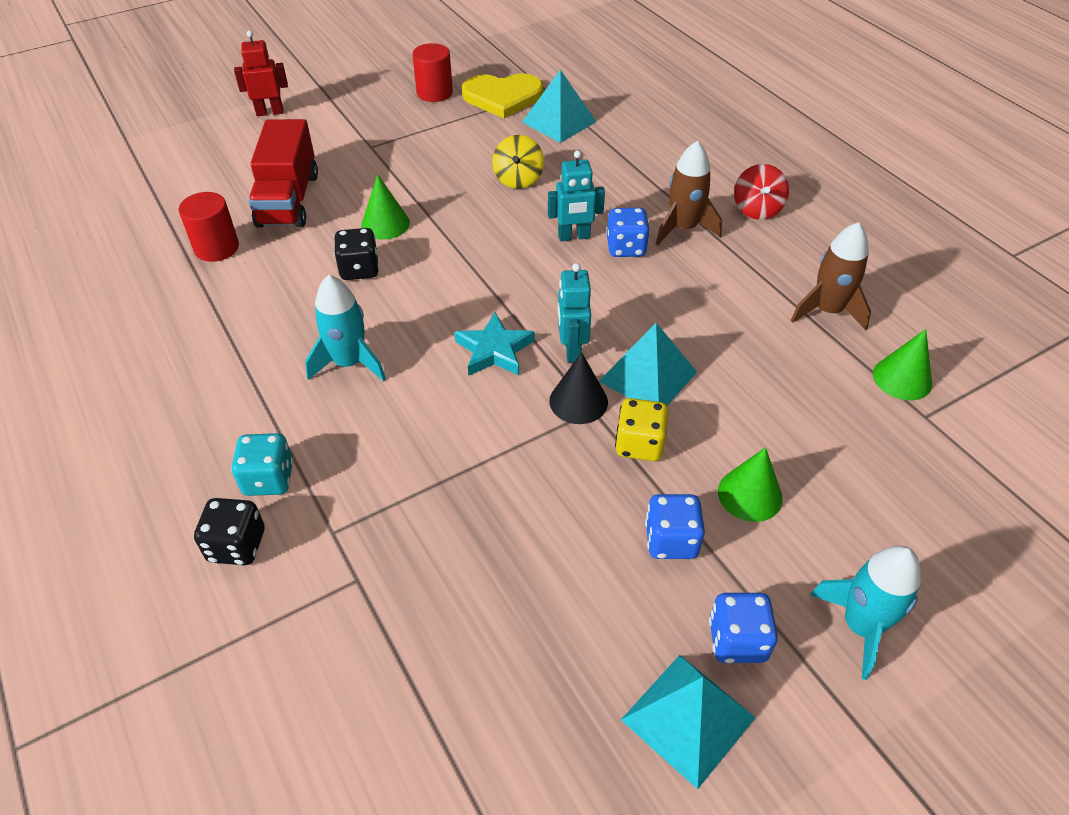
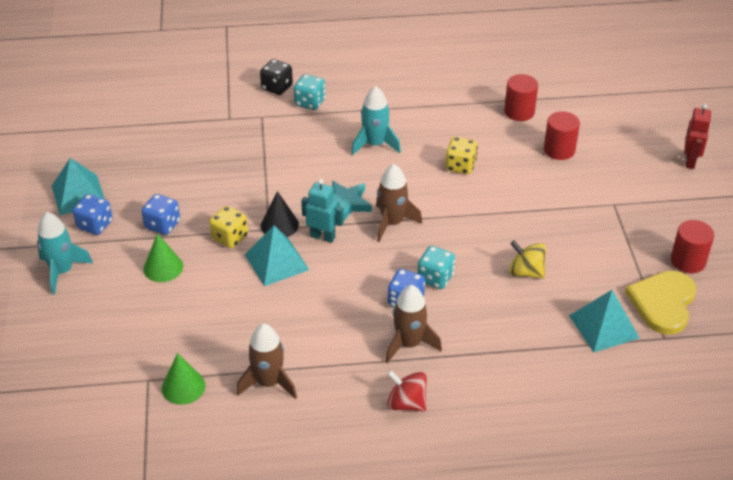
camera: 115 degrees right, 5 degrees down
(288, 200) = (559, 150): red truck -> red cylinder
(359, 269) = (460, 166): black dice -> yellow dice
(385, 224) = (505, 188): green cone -> none
(505, 296) = (392, 223): none -> brown rocket
(574, 237) = (435, 278): turquoise robot -> turquoise dice

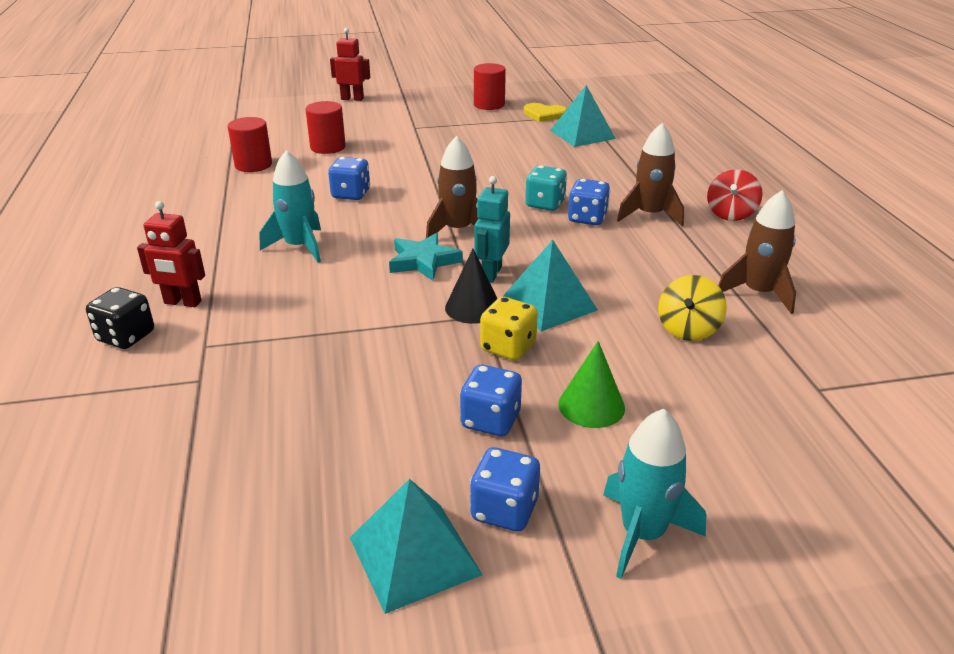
camera: 95 degrees left, 10 degrees down
(183, 387) = (809, 356): green cone -> none
(310, 102) = (182, 302): turquoise dice -> red robot
(460, 166) = (351, 194): yellow dice -> blue dice
(526, 272) = (522, 163): yellow spinning top -> yellow spinning top (688, 329)
(663, 303) = (544, 114): yellow heart -> yellow heart, size x0.62

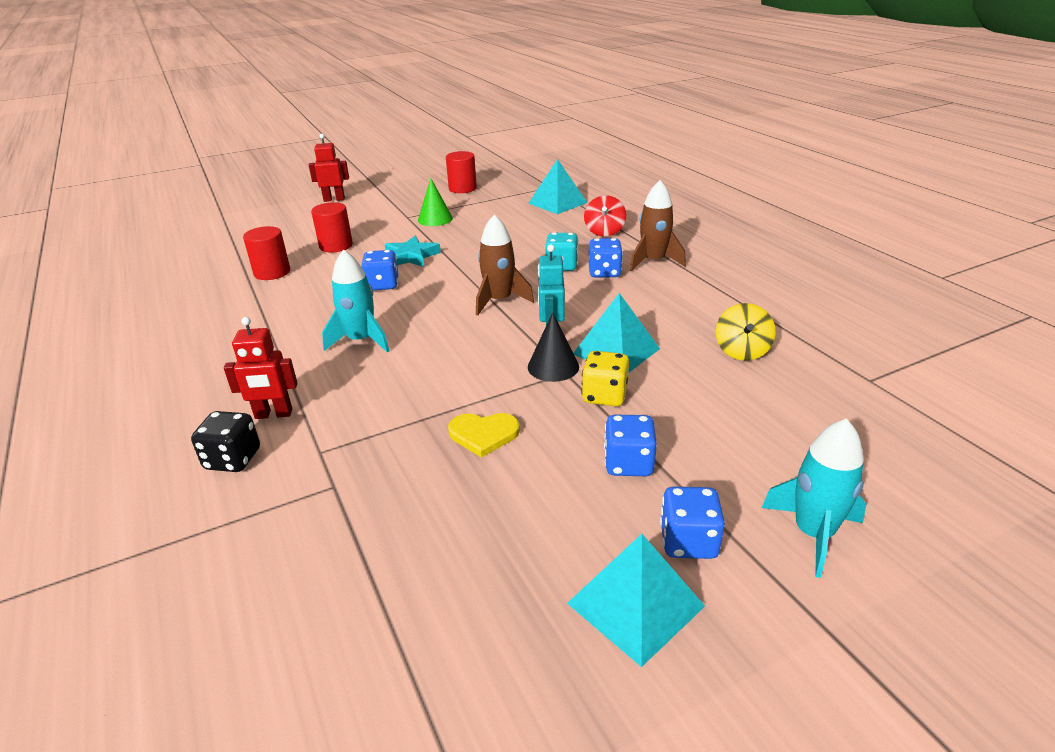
camera: 15 degrees left, 0 degrees up
(423, 261) = (485, 333): turquoise star -> turquoise star (411, 256)
(544, 114) = (515, 190): yellow heart -> yellow heart (483, 434)
(591, 405) = (704, 432): green cone -> green cone (435, 219)
(730, 214) = (716, 250): red spinning top -> red spinning top (604, 231)
(758, 293) = (777, 311): brown rocket -> none

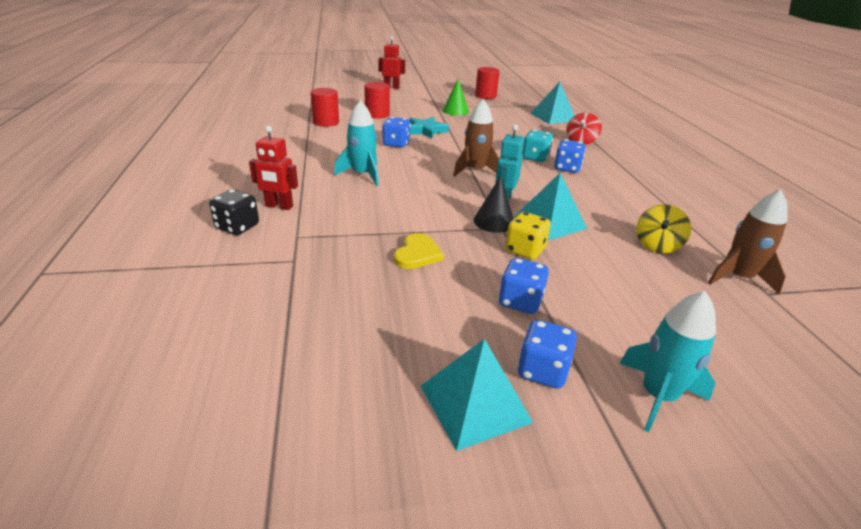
camera: 15 degrees right, 0 degrees up
(483, 434) = (417, 254): yellow heart -> yellow heart turned 90 degrees counterclockwise
(653, 261) = (611, 168): brown rocket -> brown rocket (738, 278)

